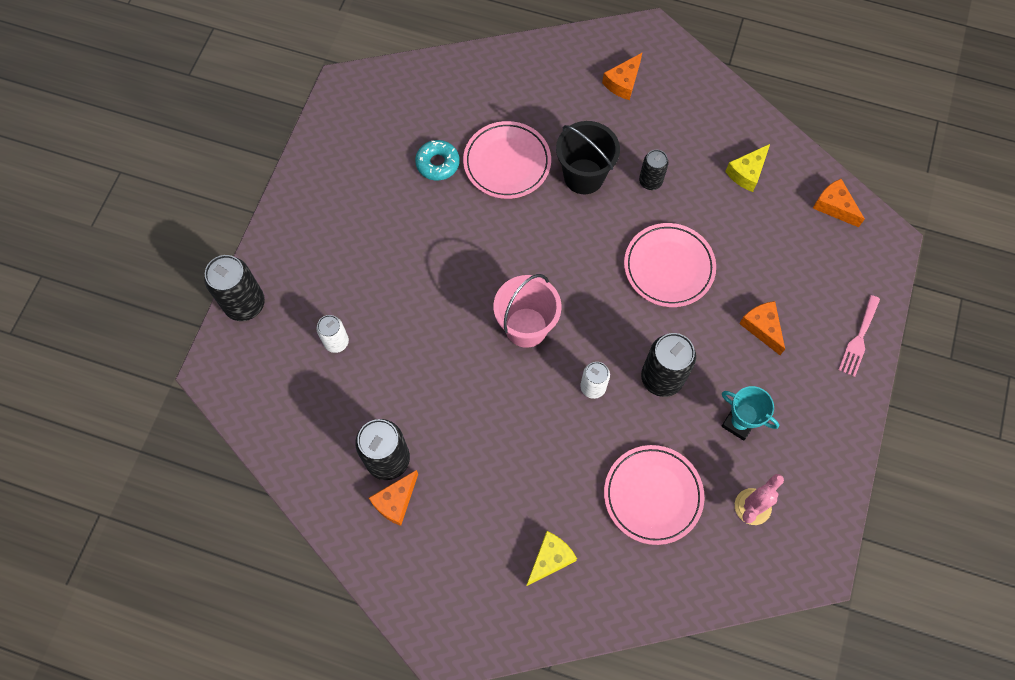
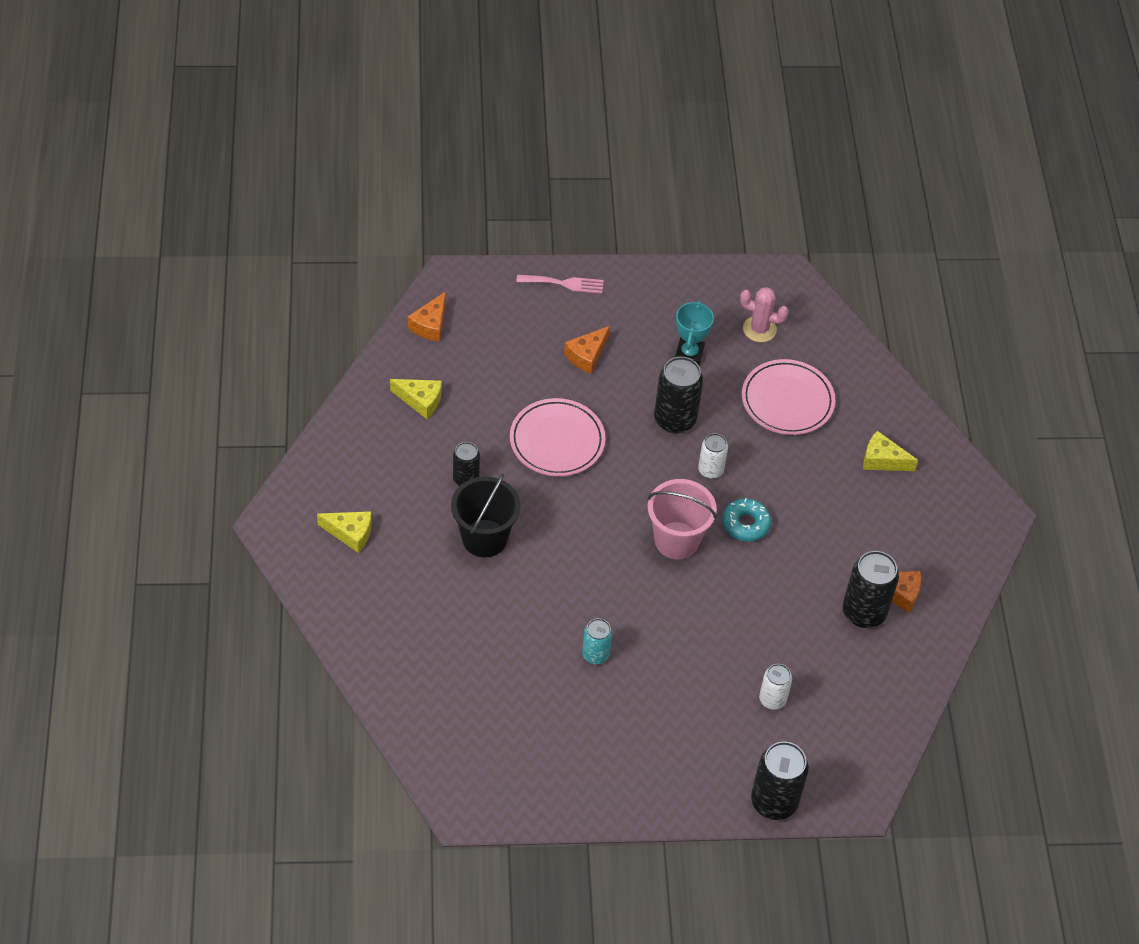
camera: 115 degrees left, 15 degrees down
(437, 163) = (526, 678): turquoise donut -> turquoise donut (745, 524)
(438, 221) = (595, 654): none -> turquoise can
(507, 162) = (497, 612): pink plate -> none
(623, 82) = (350, 533): orange cheese -> yellow cheese

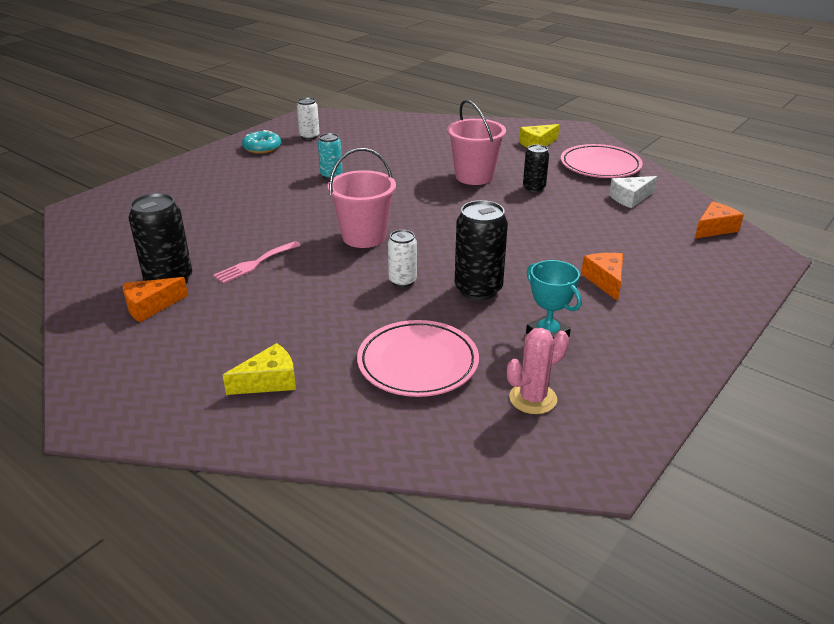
camera: 135 degrees right, 20 degrees down
(420, 401) = (630, 198): yellow cheese -> white cheese
(430, 325) = (714, 228): orange cheese -> orange cheese turned 75 degrees clockwise
(484, 538) = (474, 176): black bucket -> pink bucket
(557, 441) = (525, 231): pink plate -> pink plate (600, 166)
(564, 283) = (716, 308): pink fork -> pink fork (255, 263)
(745, 524) = (329, 271): turquoise donut -> turquoise donut (262, 148)
(772, 699) = (191, 213): white can -> white can (309, 136)
(774, 802) = (139, 184): black can -> none

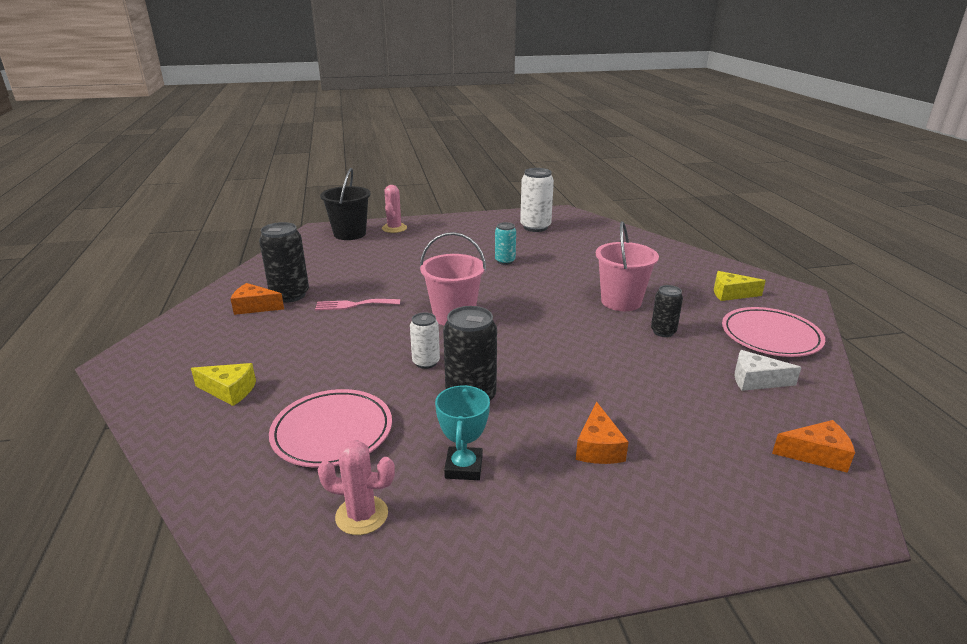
camera: 40 degrees right, 5 degrees down
(124, 201) = (349, 234): none -> black bucket
(166, 180) = (394, 228): none -> pink cactus
(262, 148) = (489, 225): turquoise donut -> none
(309, 136) = (535, 227): white can -> white can, size x1.68
(605, 281) = (598, 447): orange cheese -> orange cheese turned 150 degrees clockwise

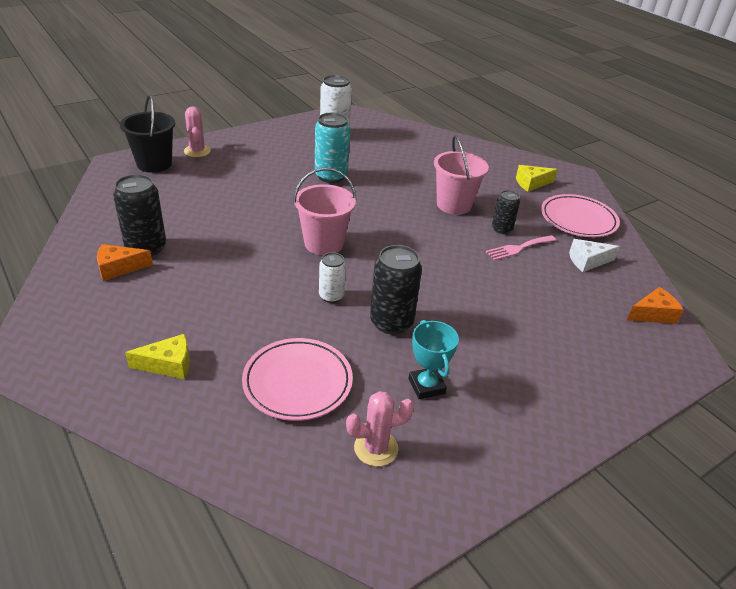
camera: 25 degrees left, 10 degrees up
(353, 305) = (221, 248): pink fork -> pink fork (518, 248)
(505, 261) = (331, 176): turquoise can -> turquoise can, size x1.68
(598, 447) = (513, 344): orange cheese -> none

